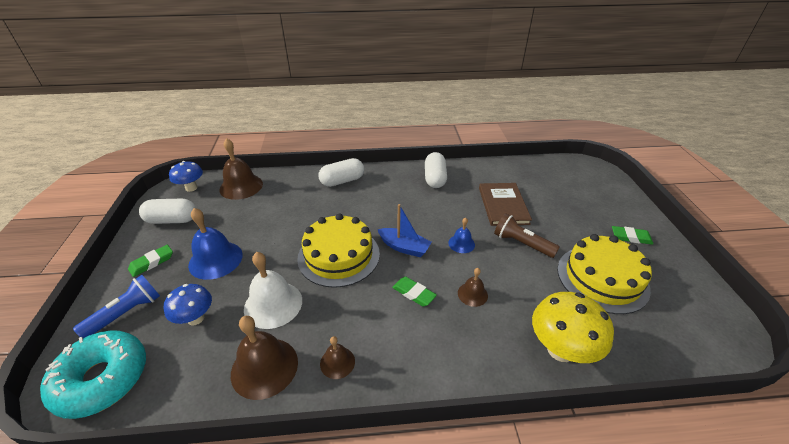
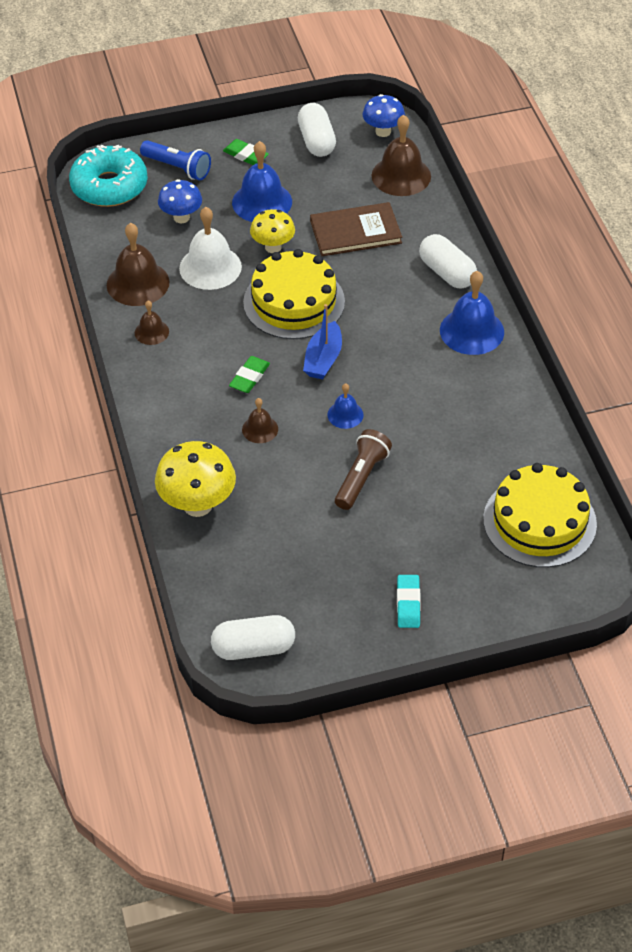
camera: 80 degrees right, 10 degrees up
(272, 260) = (273, 247): none -> yellow mushroom
(396, 179) = (472, 331): none -> blue bell
(435, 178) = (488, 375): white capsule -> white capsule (253, 648)
(503, 205) = (442, 458): brown book -> brown book (355, 232)
(602, 278) = (315, 557): yellow cake -> yellow cake (539, 521)
(630, 237) = (408, 604): green eraser -> turquoise eraser

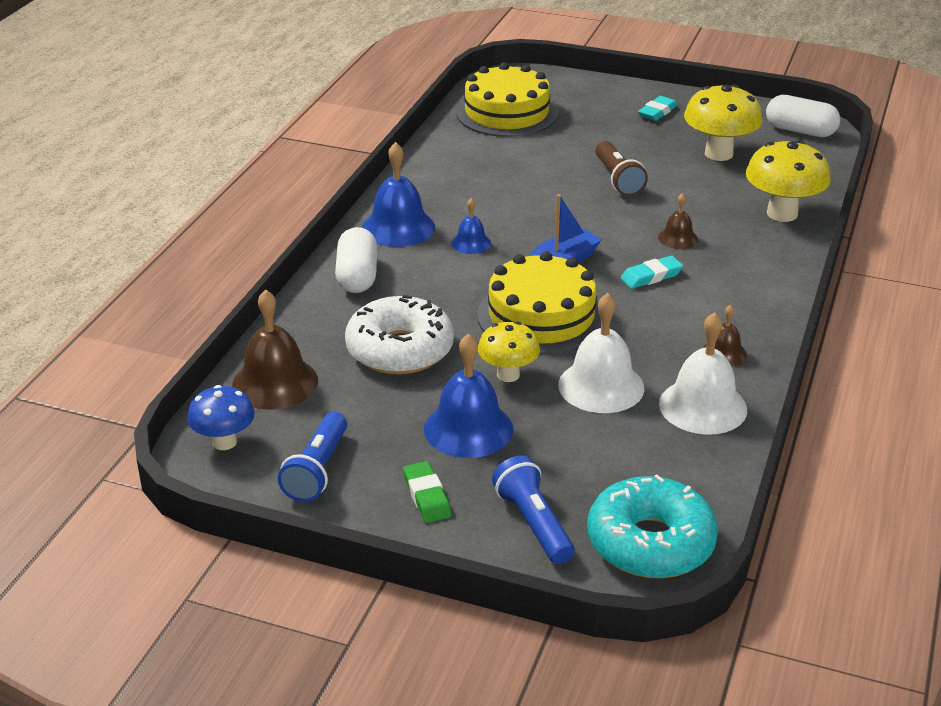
camera: 145 degrees left, 15 degrees down
(138, 283) = (703, 406): brown bell -> white bell
(181, 217) = (586, 456): blue mushroom -> none
(249, 377) = (651, 276): green eraser -> turquoise eraser
(304, 564) = (718, 154): none -> yellow mushroom
(316, 141) = (317, 470): white capsule -> blue flashlight
(345, 414) = (587, 218): blue bell -> blue bell (471, 243)
(355, 232) = (400, 350): brown book -> white donut
(361, 477) = (618, 179): brown flashlight -> brown flashlight turned 75 degrees counterclockwise

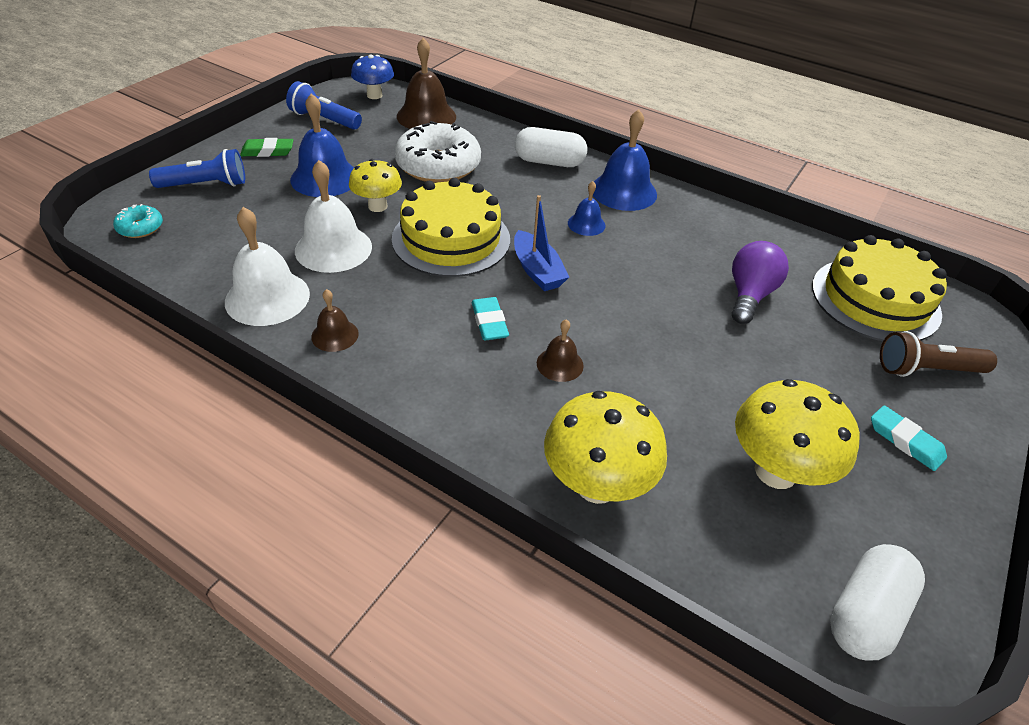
camera: 100 degrees right, 10 degrees up
(534, 162) = (749, 295): none -> purple light bulb
(618, 179) = (704, 351): brown flashlight -> brown flashlight (926, 370)
(650, 543) = (140, 228): turquoise donut -> turquoise donut, size x0.46

